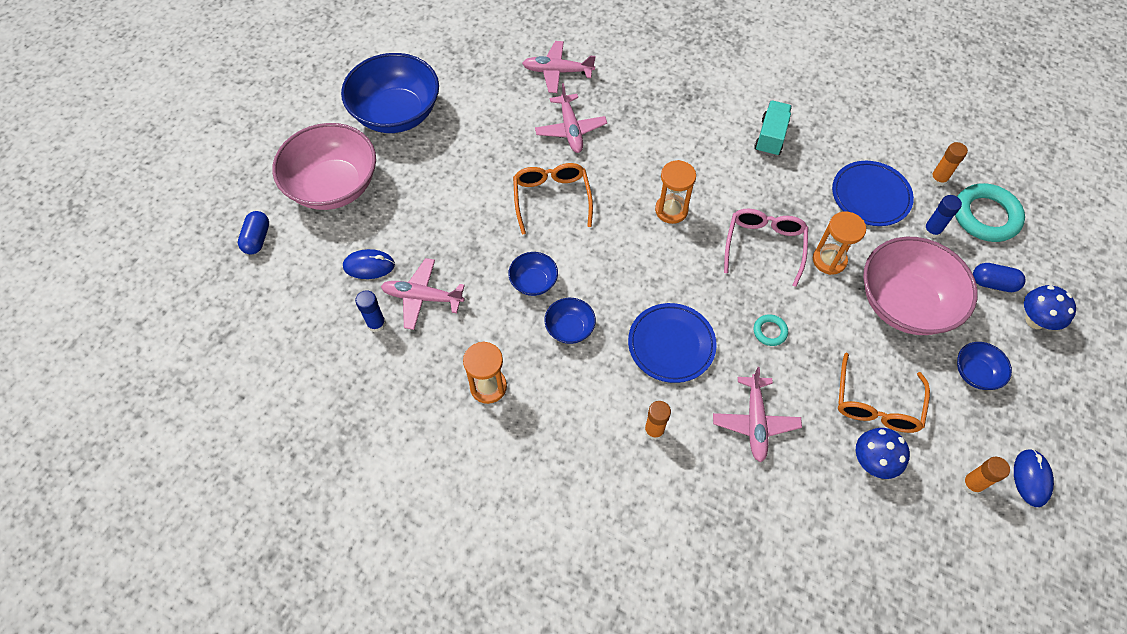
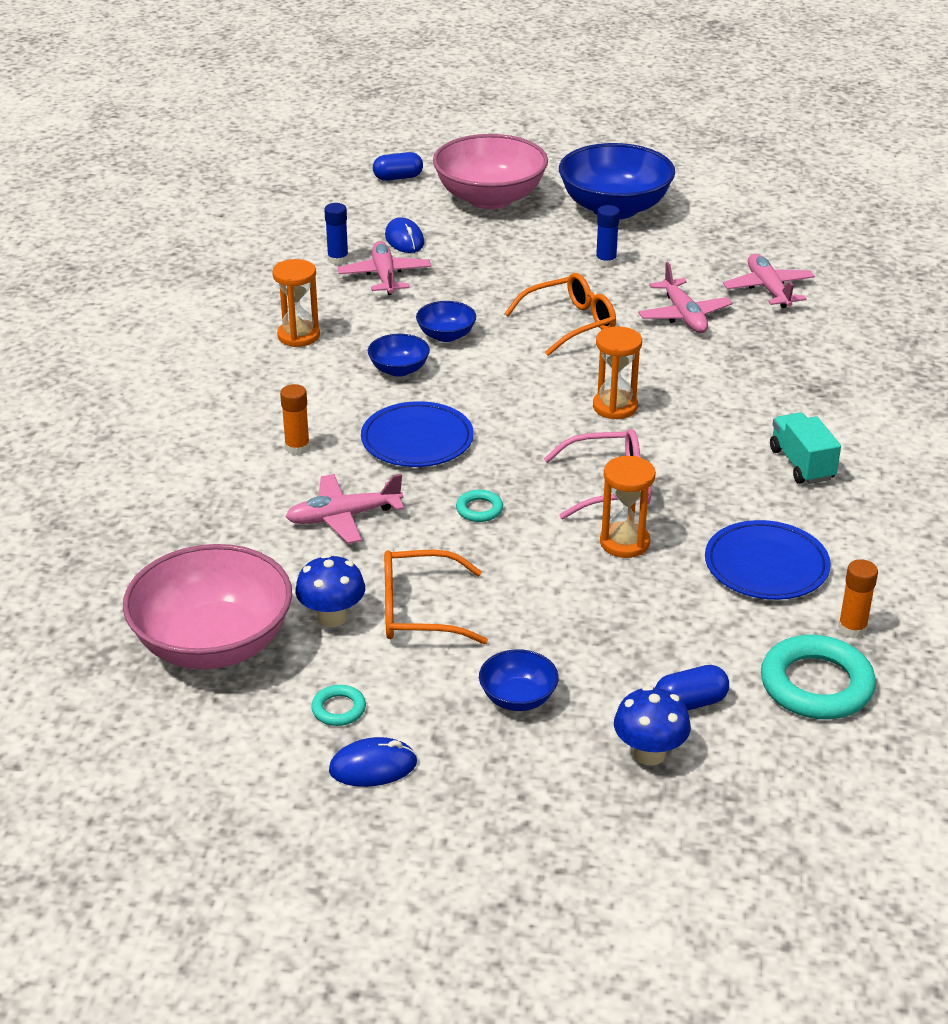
camera: 70 degrees right, 25 degrees down
(570, 129) = (684, 316): pink plane -> pink plane turned 75 degrees counterclockwise
(770, 137) = (801, 464): turquoise truck -> turquoise truck turned 105 degrees counterclockwise
(904, 303) = (596, 618): pink bowl -> pink bowl (213, 644)
(931, 231) = (745, 631): blue glue stick -> blue glue stick (606, 262)
(972, 484) = (338, 709): orange glue stick -> turquoise ring
(993, 283) = (690, 703): blue capsule -> blue capsule turned 75 degrees clockwise

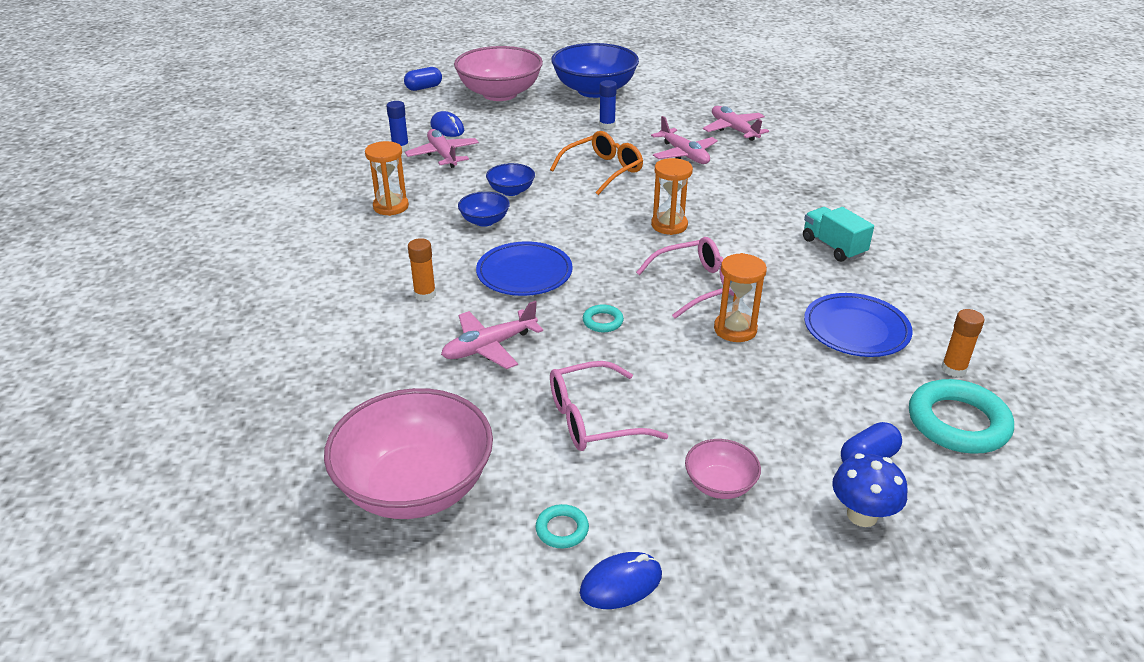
camera: 15 degrees left, 0 degrees up
(332, 617) = (517, 439): blue mushroom -> none
(418, 611) = (592, 419): orange glasses -> pink glasses
(518, 698) = (720, 484): blue bowl -> pink bowl

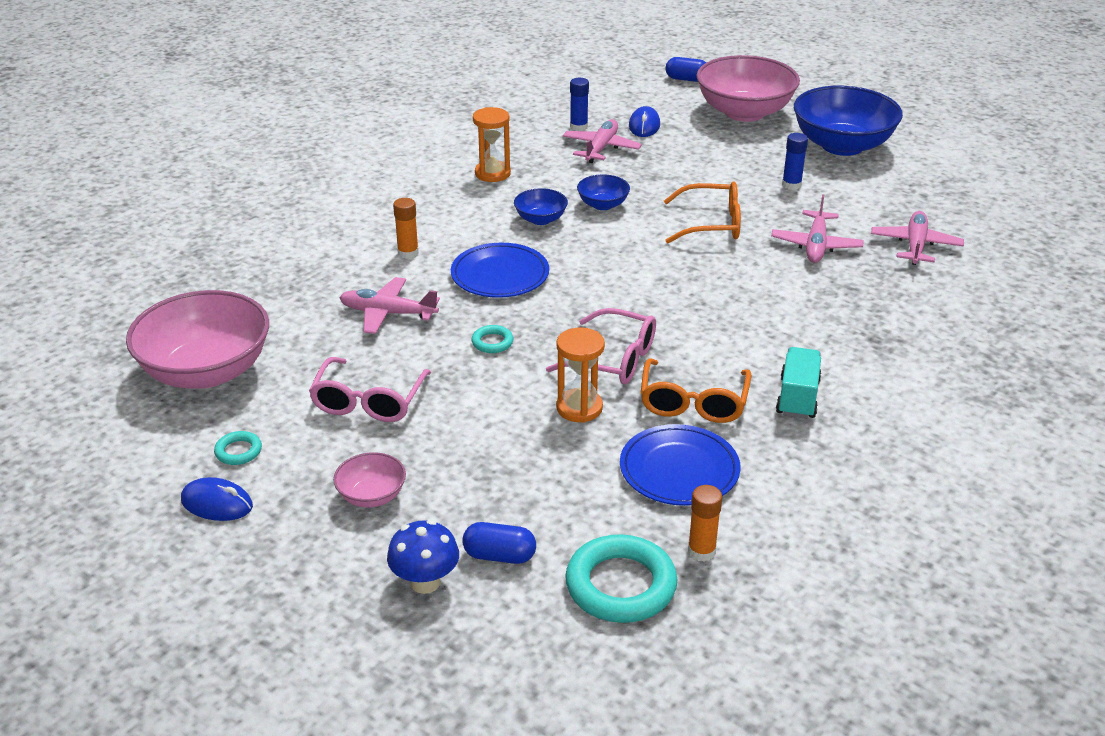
camera: 45 degrees right, 0 degrees up
(592, 419) = (368, 401): pink glasses -> pink glasses turned 105 degrees counterclockwise
(669, 225) = (682, 299): orange hourglass -> none
(789, 284) = (693, 403): none -> orange glasses

